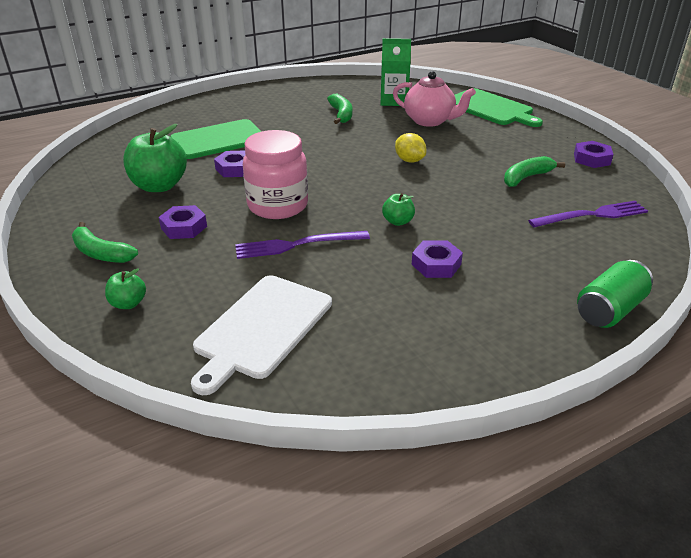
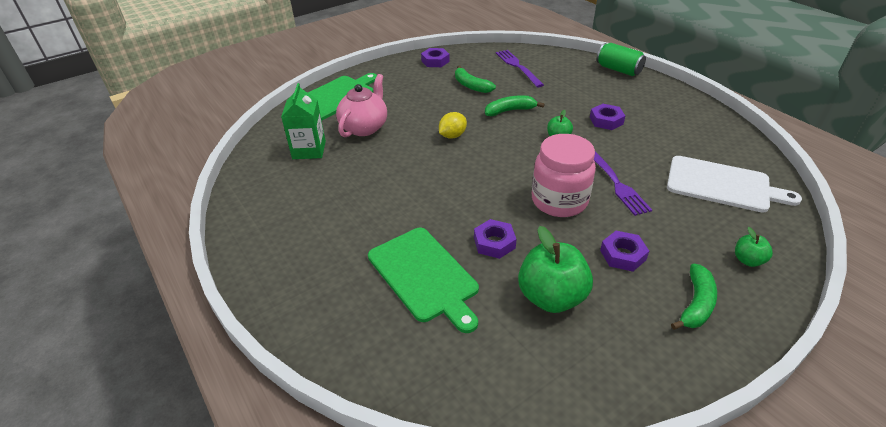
camera: 95 degrees left, 5 degrees up
(341, 115) = (346, 183): green banana -> green banana (510, 111)

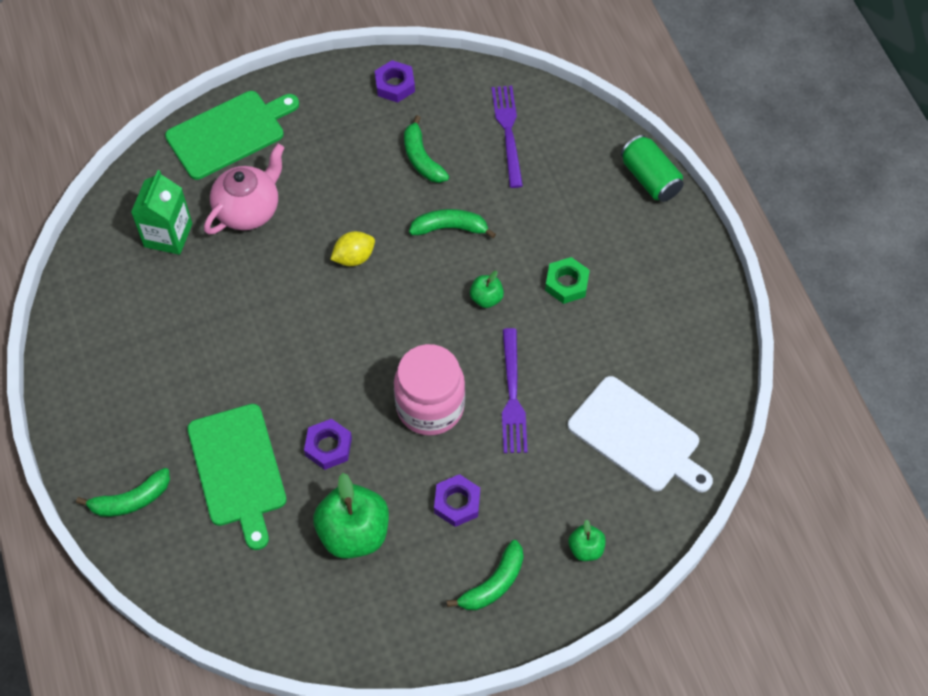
camera: 15 degrees right, 20 degrees up
(333, 322) = (131, 500): none -> green banana
(606, 120) = (566, 283): purple nut -> green nut

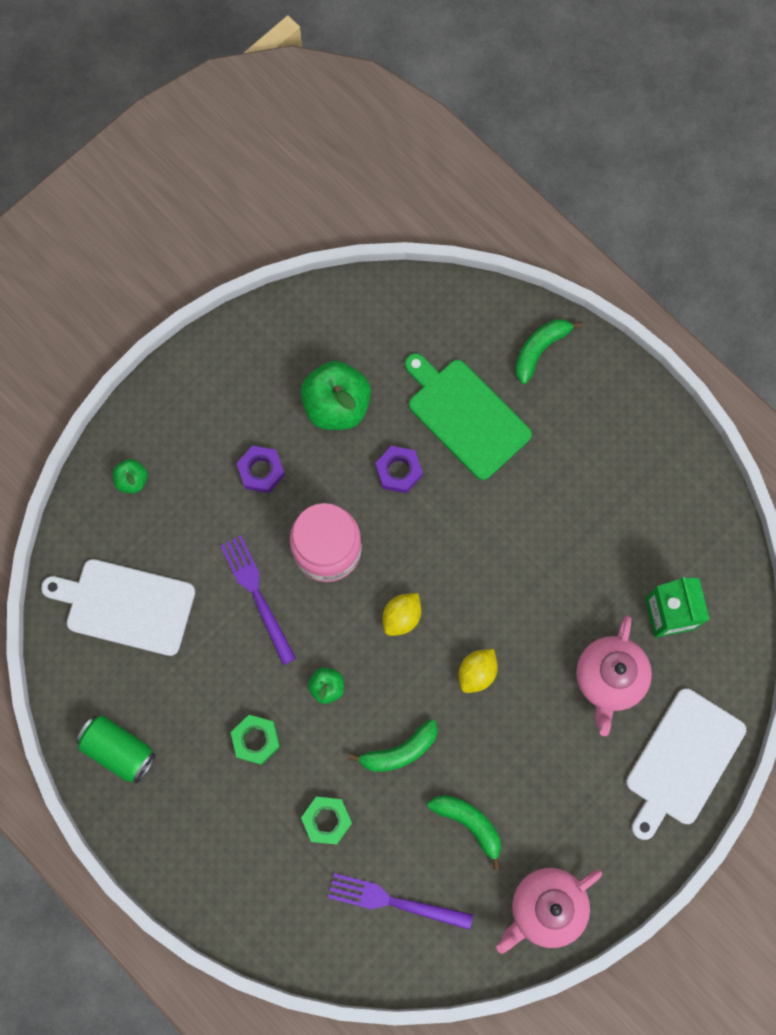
camera: 155 degrees right, 15 degrees up
(229, 133) = (682, 761): green cutting board -> white cutting board
(393, 325) = (401, 617): none -> yellow lemon
(395, 85) = (545, 907): purple nut -> pink teapot
(493, 583) = (198, 415): green banana -> none
(508, 132) = (395, 901): purple fork -> purple fork turned 135 degrees clockwise
(535, 205) = (326, 820): none -> green nut
(650, 179) = (220, 911): green can -> green can (119, 750)

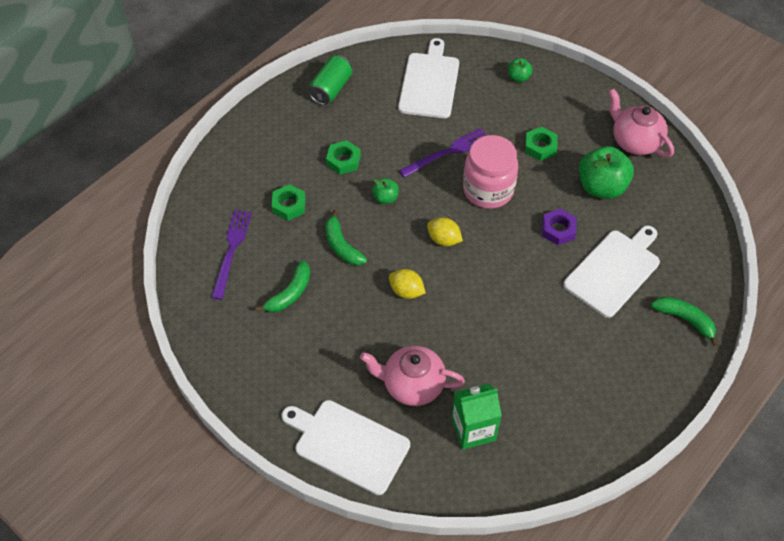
camera: 85 degrees right, 20 degrees down
(261, 471) = (540, 147): purple nut -> green nut
(466, 415) = (614, 271): green cutting board -> white cutting board
(545, 907) = (227, 348): pink teapot -> pink teapot (635, 141)

